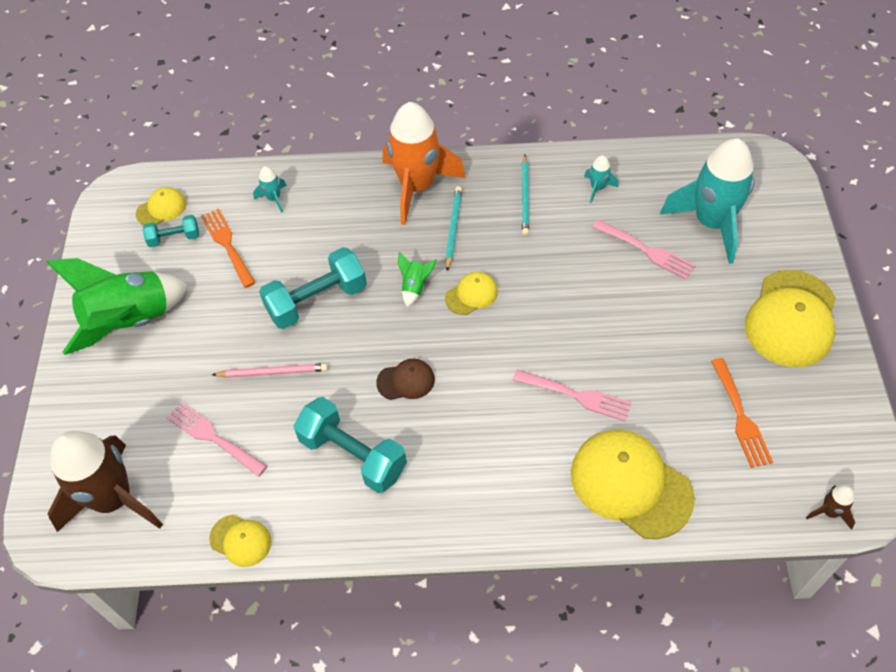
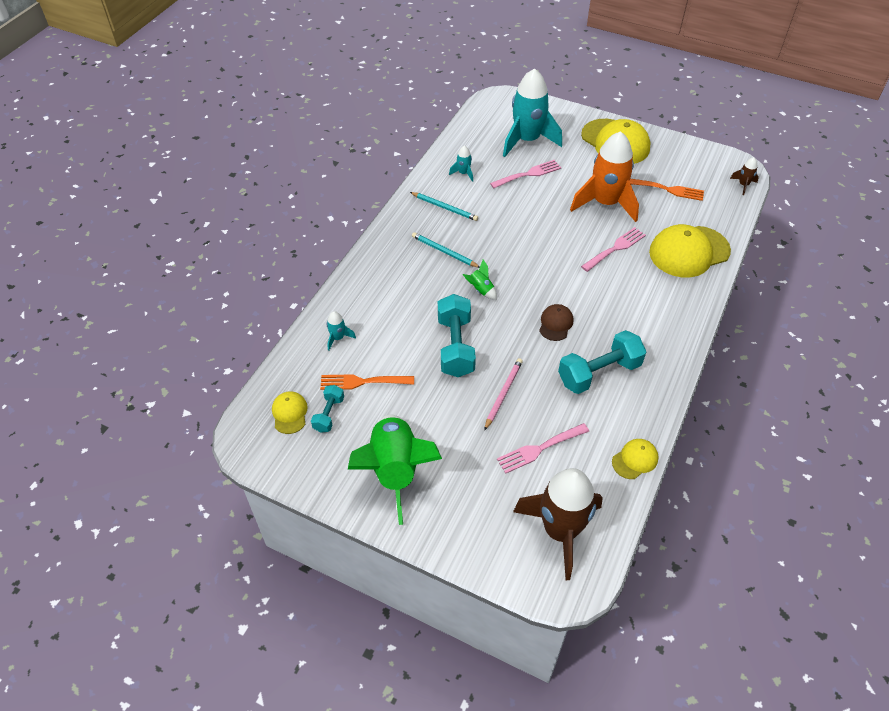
camera: 65 degrees left, 5 degrees down
(417, 187) = (392, 255): orange rocket -> orange rocket (605, 203)
(471, 295) = (507, 265): yellow cap -> none

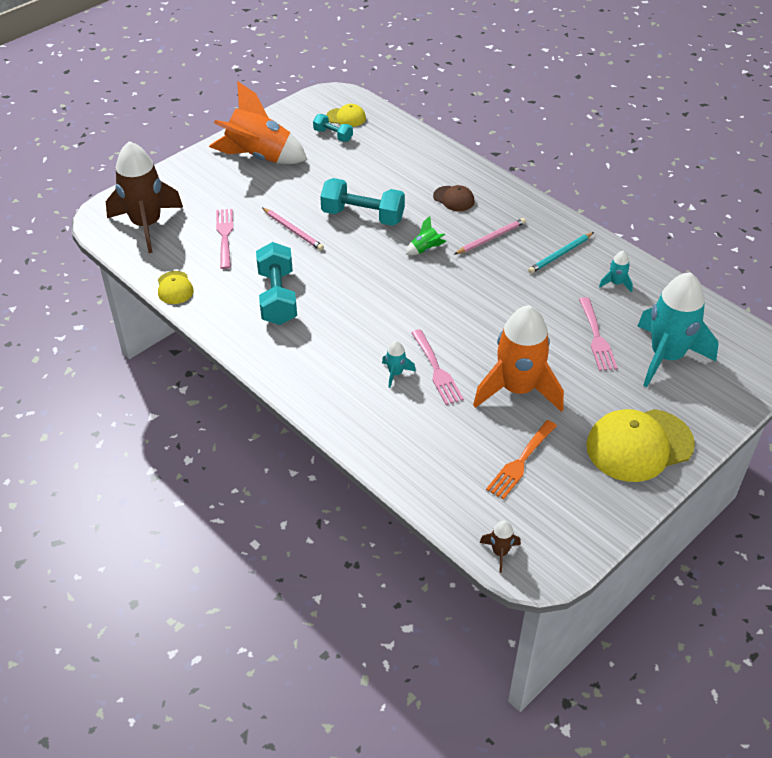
camera: 110 degrees right, 5 degrees down
(338, 338) = (411, 153): turquoise rocket -> turquoise rocket (395, 373)
(363, 382) = (355, 157): orange fork -> none
(395, 470) = (259, 157): green rocket -> orange rocket
(444, 252) = (491, 238): turquoise pencil -> pink pencil
(555, 324) = (353, 287): brown cap -> brown cap (454, 199)
(689, 252) = (401, 434): yellow cap -> none

